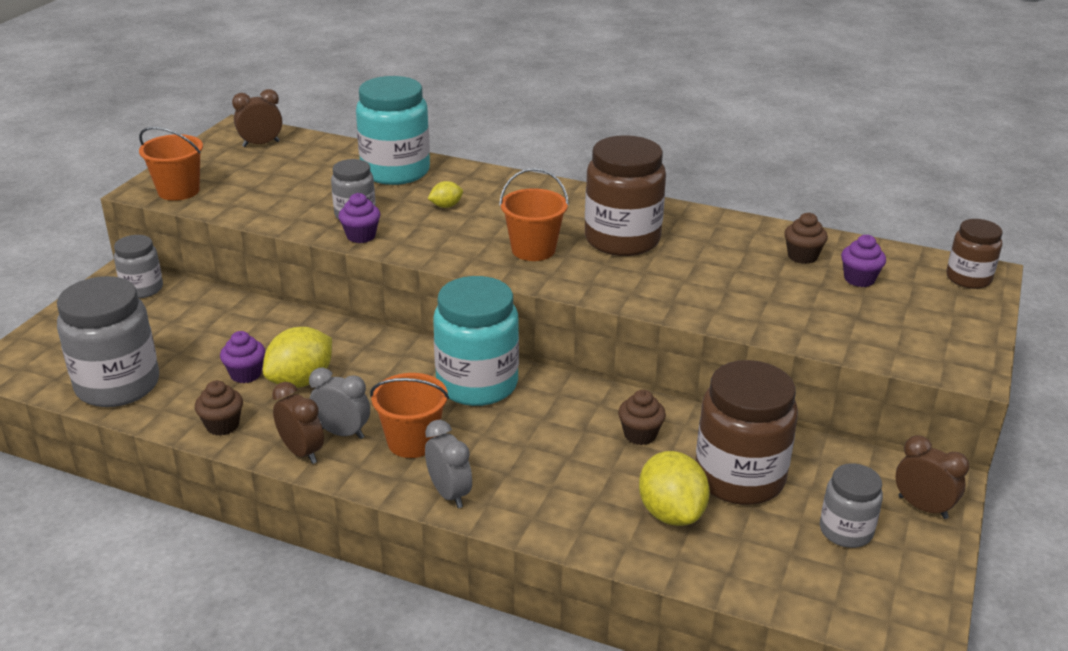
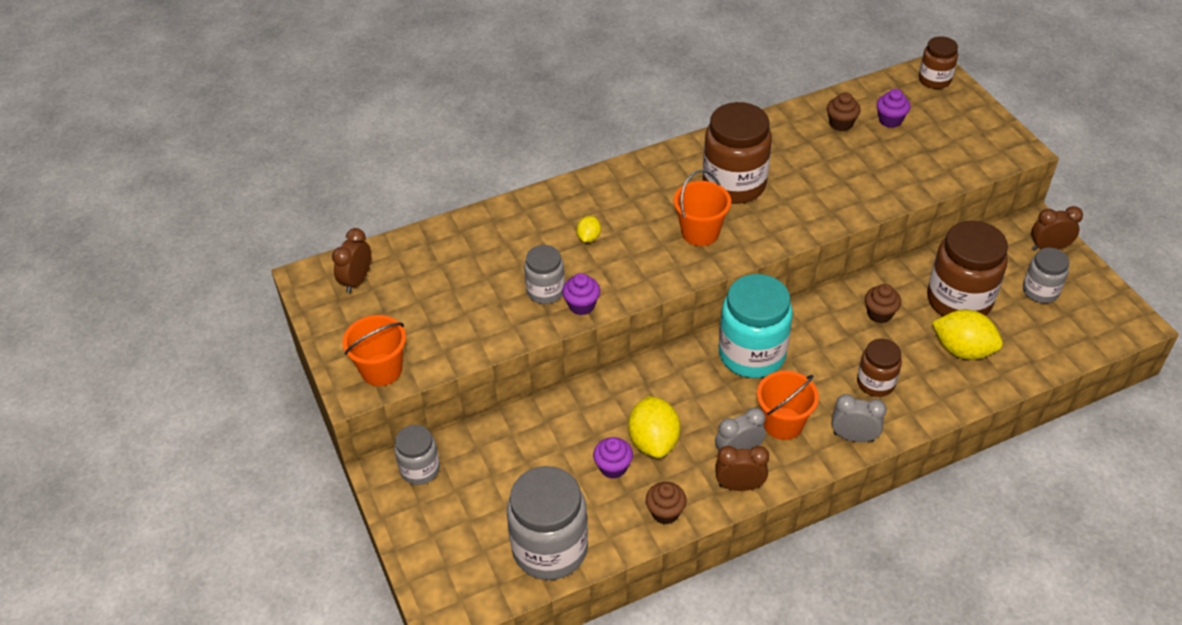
camera: 45 degrees left, 15 degrees up
(395, 171) = (502, 232): turquoise jar -> none
(542, 475) = (875, 383): none -> brown jar

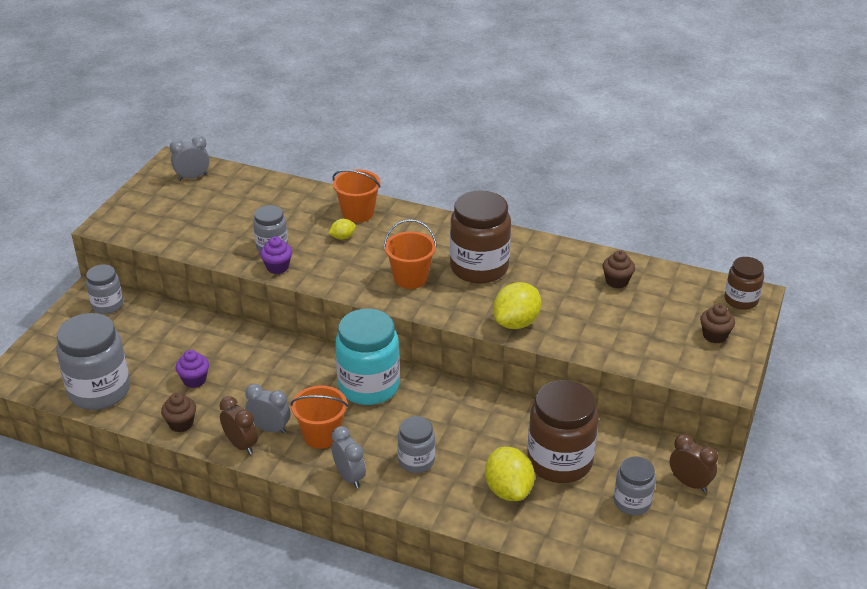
camera: 45 degrees right, 10 degrees down
(357, 280) = (192, 177): brown clock -> grey clock
(381, 370) = (132, 225): orange bucket -> orange bucket (358, 213)
(653, 441) = (236, 385): yellow lemon -> yellow lemon (516, 323)
(875, 383) = (416, 461): brown jar -> grey jar
(879, 314) = (489, 427): brown cupcake -> brown cupcake (714, 335)
(890, 120) = (657, 302): purple cupcake -> none

